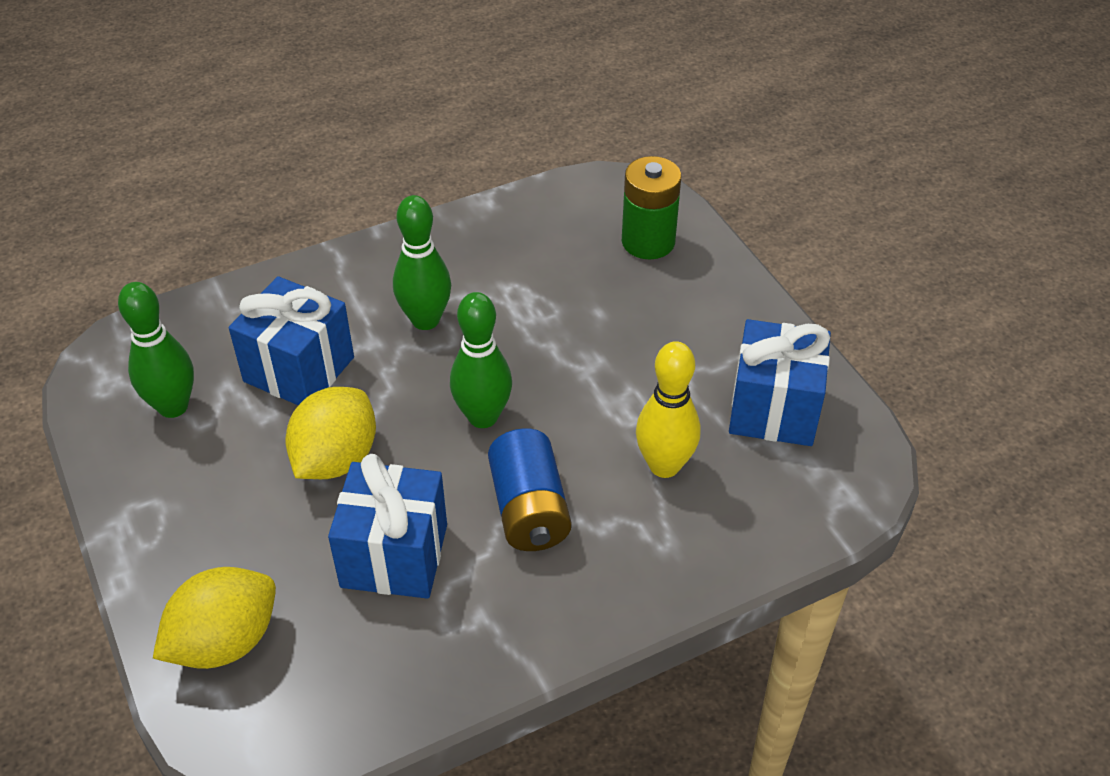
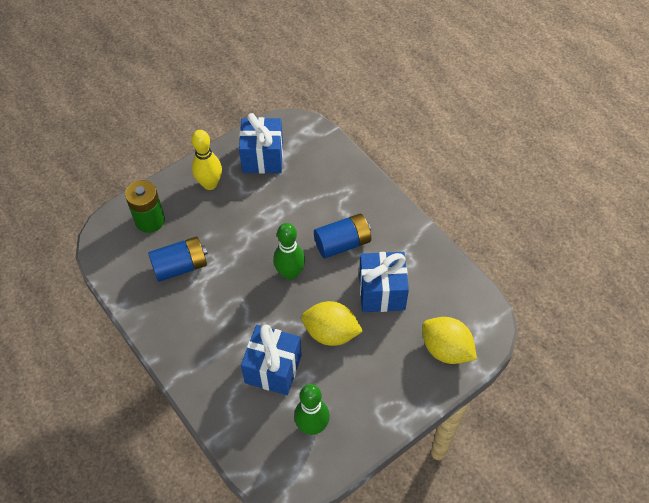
camera: 100 degrees left, 10 degrees up
(425, 320) = (225, 315): green bowling pin -> none
(542, 272) = (180, 266): none -> blue battery
(664, 465) = (305, 195): yellow bowling pin -> yellow bowling pin (210, 184)

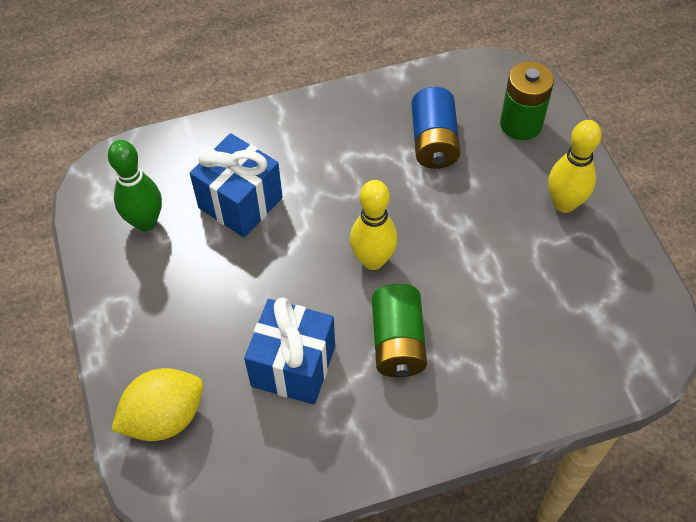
camera: 110 degrees right, 0 degrees up
(263, 157) = (597, 283): blue gift -> none
(290, 273) = (373, 260): green bowling pin -> yellow bowling pin
(331, 333) = (259, 281): yellow lemon -> none
(342, 243) = (398, 342): blue battery -> green battery

